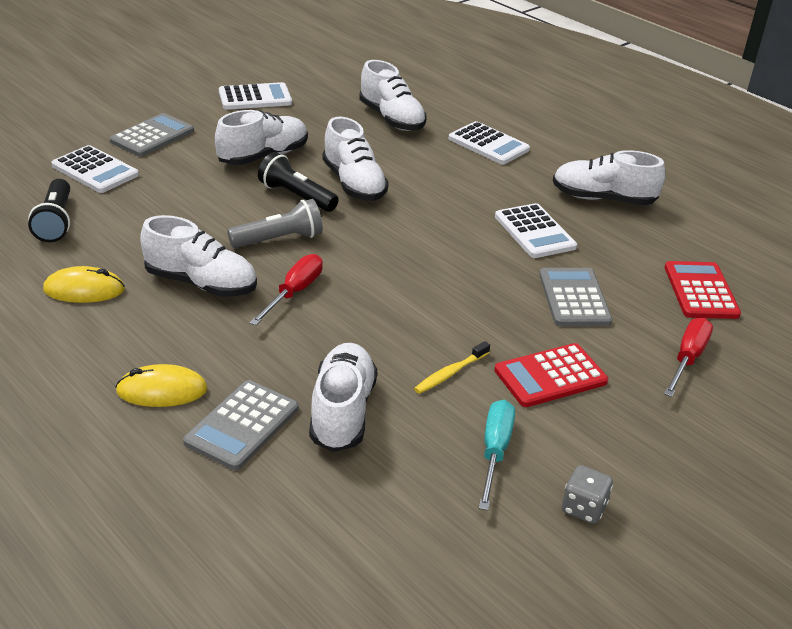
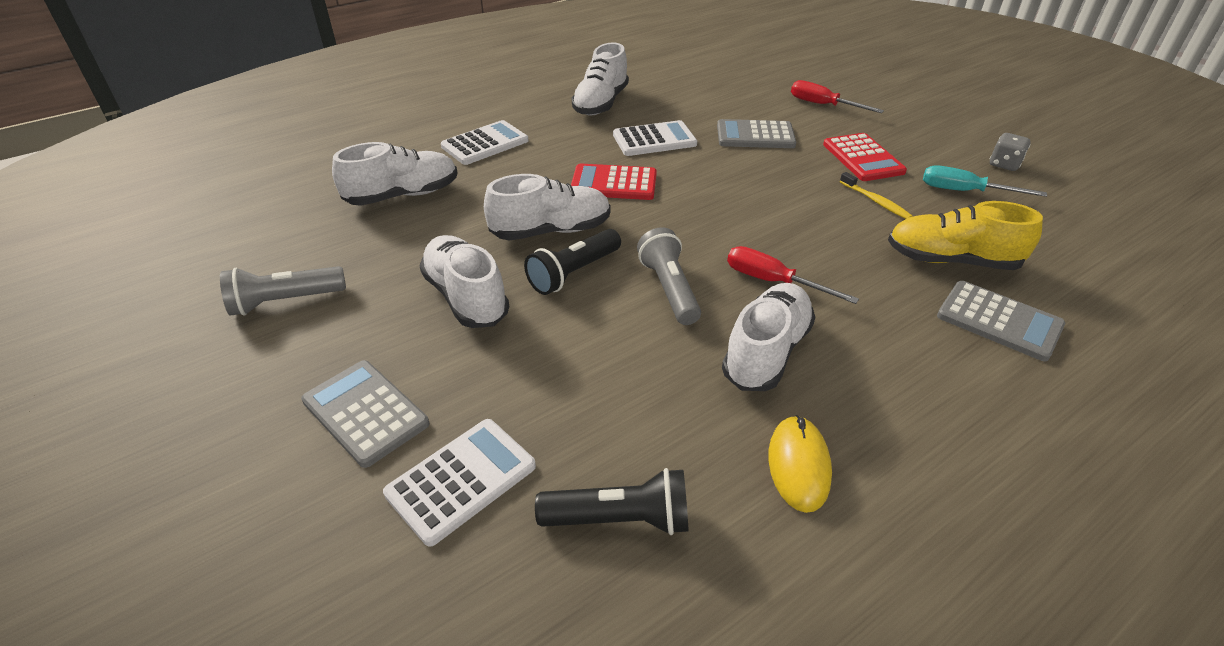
camera: 80 degrees left, 5 degrees up
(162, 391) = (973, 379): yellow mouse -> none
(255, 97) = (285, 301): white calculator -> grey flashlight
(342, 412) = (951, 260): white shoe -> yellow shoe
(700, 291) = (737, 87): red calculator -> red calculator (614, 183)

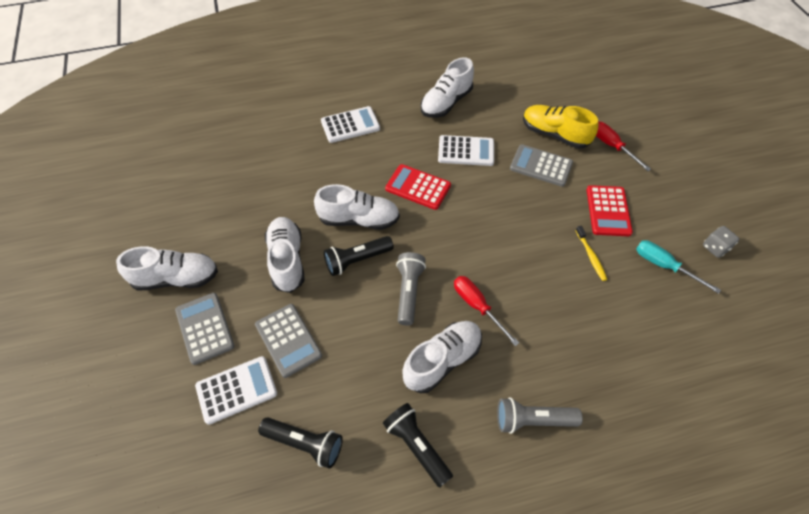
camera: 20 degrees right, 15 degrees up
(285, 301) = (188, 232): grey flashlight -> grey flashlight (532, 420)
(403, 195) = (281, 161): white shoe -> white shoe (176, 278)
(798, 465) = (416, 446): yellow mouse -> black flashlight
(951, 260) = (610, 326): yellow shoe -> yellow shoe (554, 135)
(999, 321) = (608, 387): grey calculator -> grey calculator (288, 340)

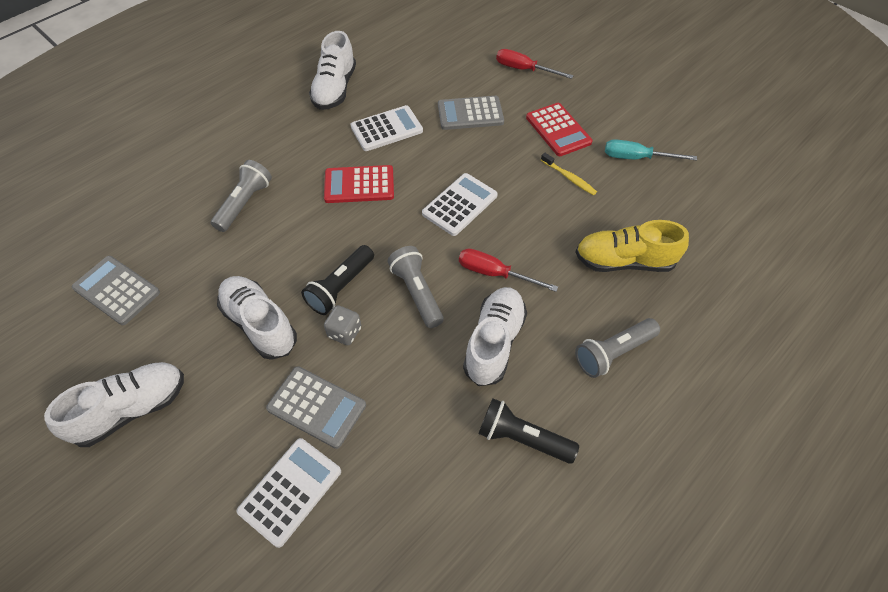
camera: 30 degrees left, 0 degrees up
(205, 328) = (206, 446): grey calculator -> grey calculator (117, 290)
(305, 443) = (406, 502): black flashlight -> none
(329, 165) = (244, 203): none -> grey flashlight
(350, 125) = (242, 152): white calculator -> white calculator (460, 205)
(359, 219) = (315, 245): white shoe -> none
(554, 135) = (464, 79): yellow shoe -> yellow shoe (624, 261)
(715, 248) = (667, 123): grey dice -> grey dice (344, 332)

